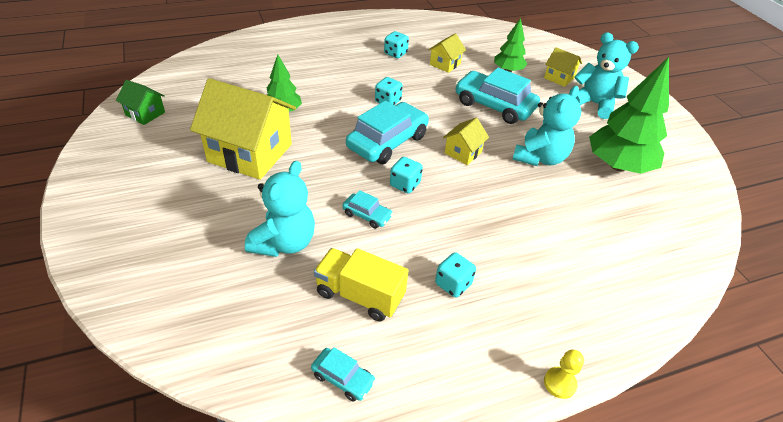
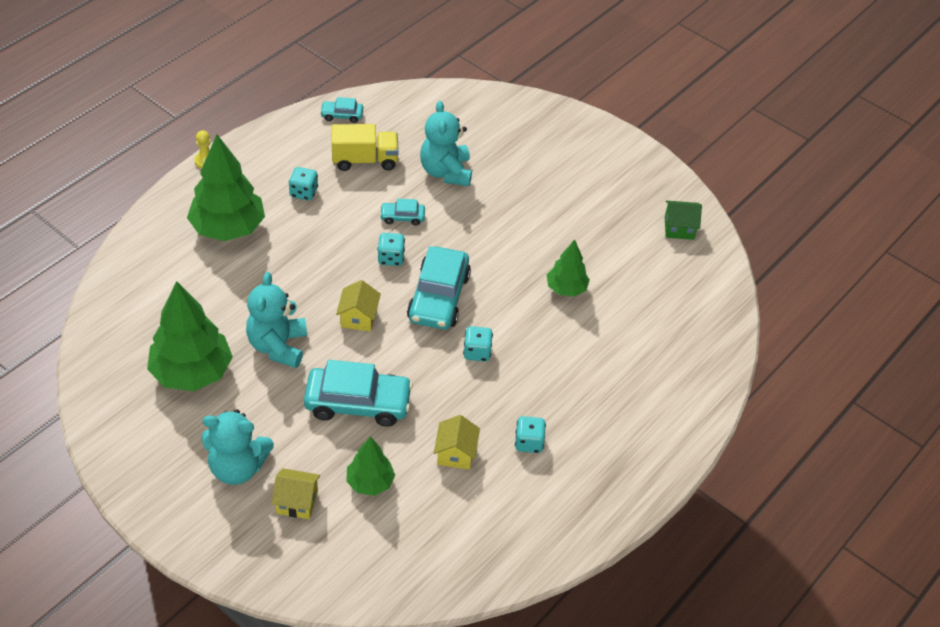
camera: 150 degrees right, 5 degrees up
(250, 153) = (546, 230): yellow house -> none
(554, 276) = (228, 228): none -> green tree

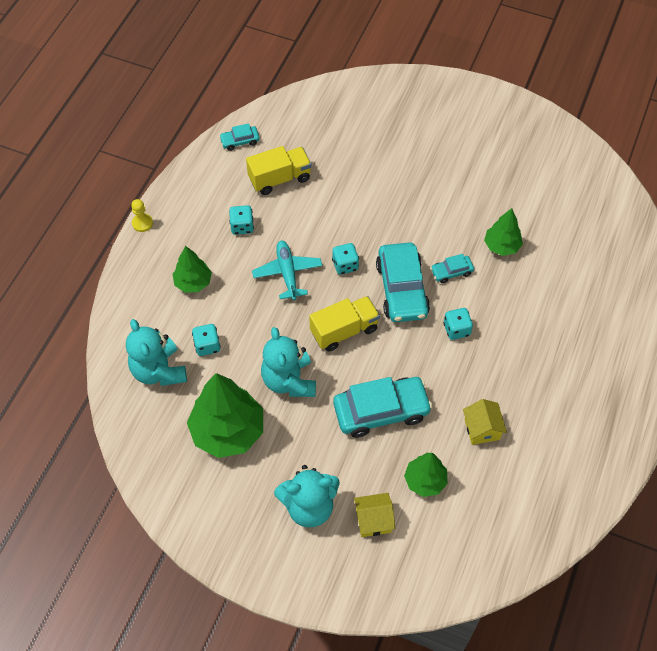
camera: 15 degrees left, 10 degrees up
(228, 228) = (193, 282): green tree -> green tree, size x0.56
(327, 248) = (287, 273): none -> turquoise plane
(358, 317) = (344, 330): yellow house -> yellow truck
(402, 217) = (337, 223): turquoise car -> turquoise car (451, 272)
(446, 172) = (353, 168): turquoise teddy bear -> turquoise teddy bear (159, 371)
(529, 442) = (536, 398): turquoise dice -> turquoise dice (207, 345)
(679, 228) = (566, 160): green house -> none

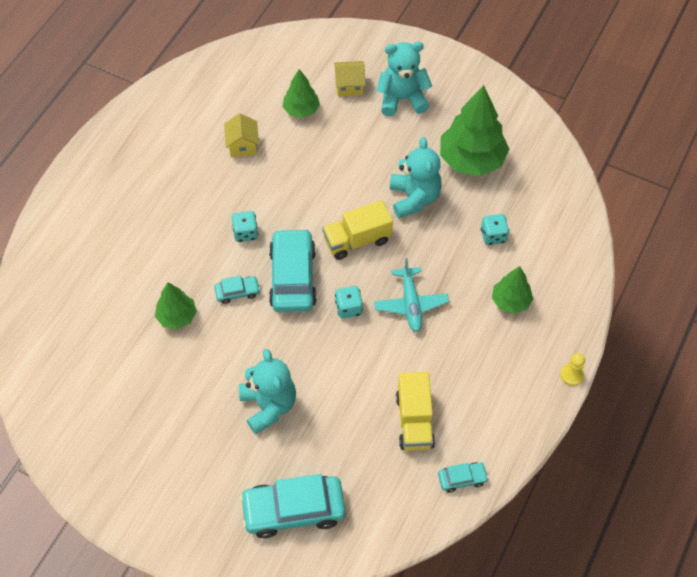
camera: 175 degrees left, 0 degrees up
(159, 371) = (539, 216): turquoise teddy bear -> turquoise teddy bear (268, 406)
(242, 226) = (459, 362): turquoise dice -> none
(279, 178) = (414, 421): yellow truck -> yellow truck turned 75 degrees counterclockwise
(381, 411) = (331, 166): turquoise car -> turquoise car (293, 510)

